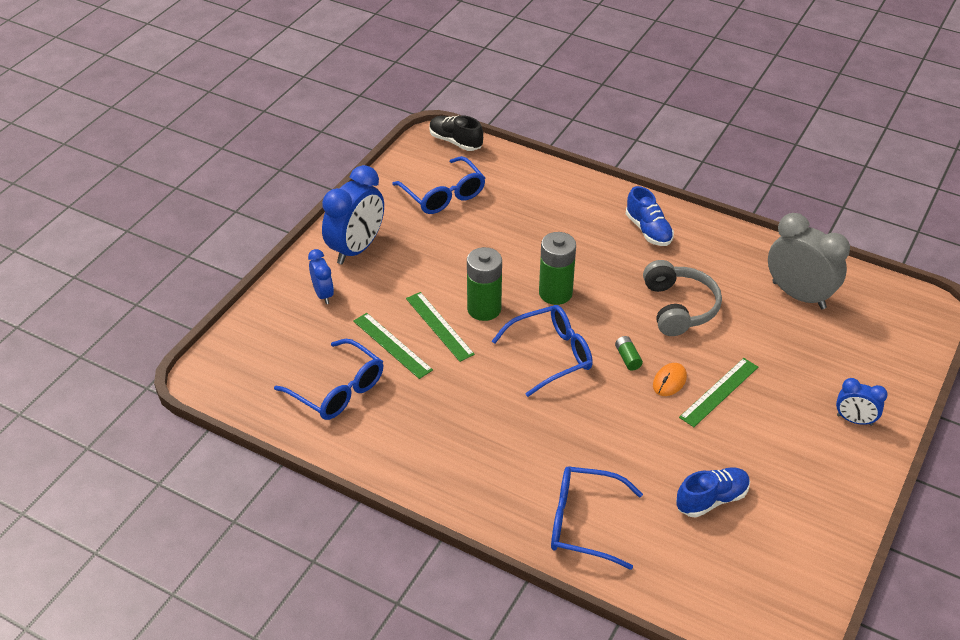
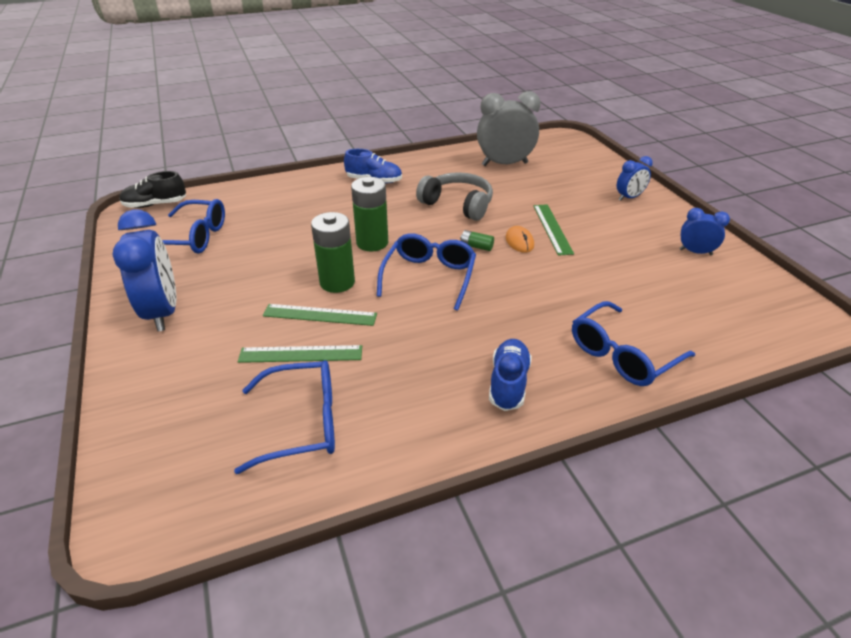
camera: 50 degrees left, 5 degrees down
(323, 294) = (176, 363): blue clock -> blue clock (695, 252)
(711, 499) = (650, 282): blue shoe -> blue shoe (508, 383)

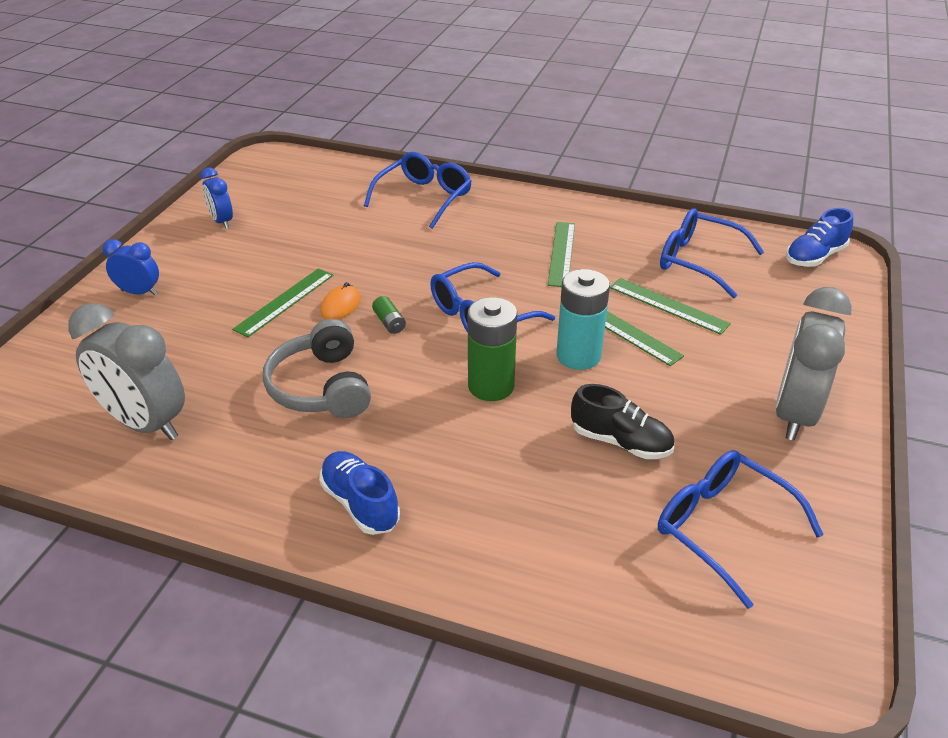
camera: 140 degrees left, 0 degrees up
(155, 204) = (770, 669): black shoe -> black shoe (620, 442)
(163, 312) = (794, 414): blue clock -> grey clock
(337, 282) = (578, 356): green battery -> turquoise battery
(434, 360) = (561, 253): none -> green ruler
(508, 383) = (526, 219): blue shoe -> blue shoe (814, 257)
(622, 354) = (424, 198): blue glasses -> blue glasses turned 60 degrees counterclockwise

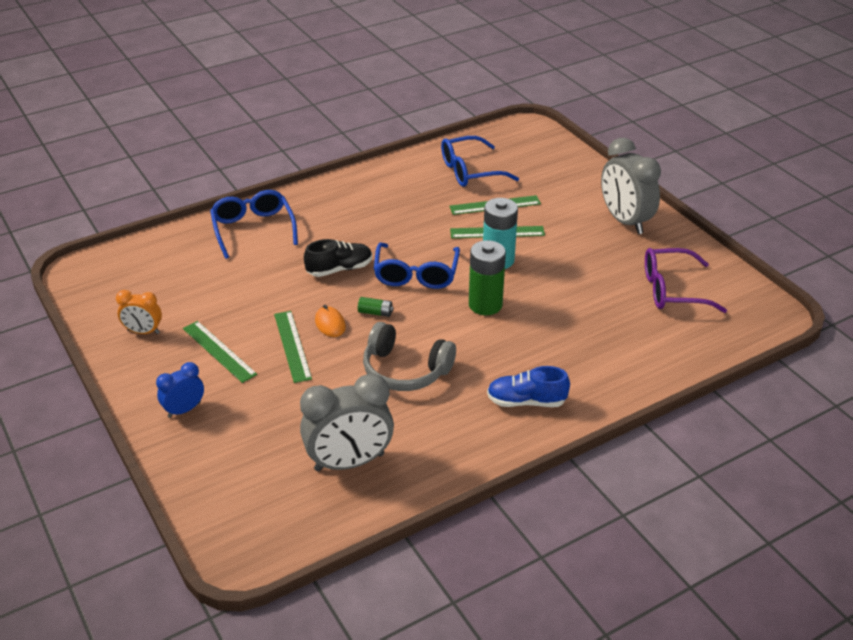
camera: 50 degrees left, 0 degrees up
(222, 221) = (143, 332): blue clock -> orange clock
(561, 253) = (396, 211): green ruler -> green ruler (219, 351)
(620, 442) = (581, 286): black shoe -> black shoe (339, 269)
(723, 528) = (673, 290): blue glasses -> purple glasses
(814, 257) = (517, 134): blue shoe -> none

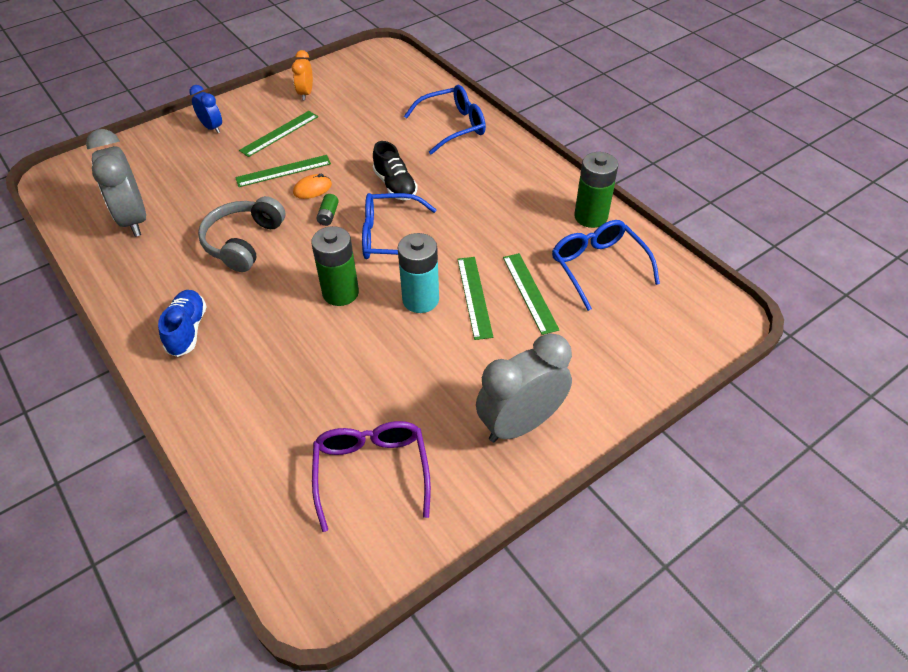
camera: 85 degrees right, 10 degrees up
(409, 167) = (590, 217): none -> green battery

